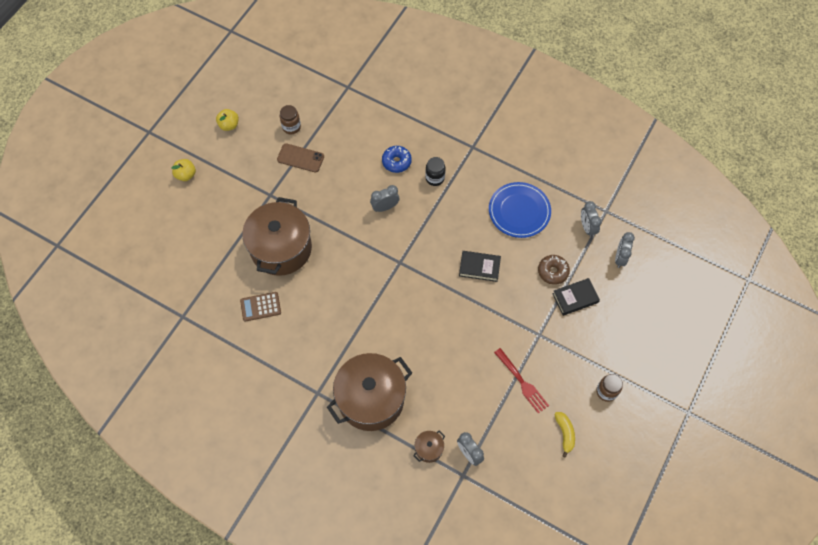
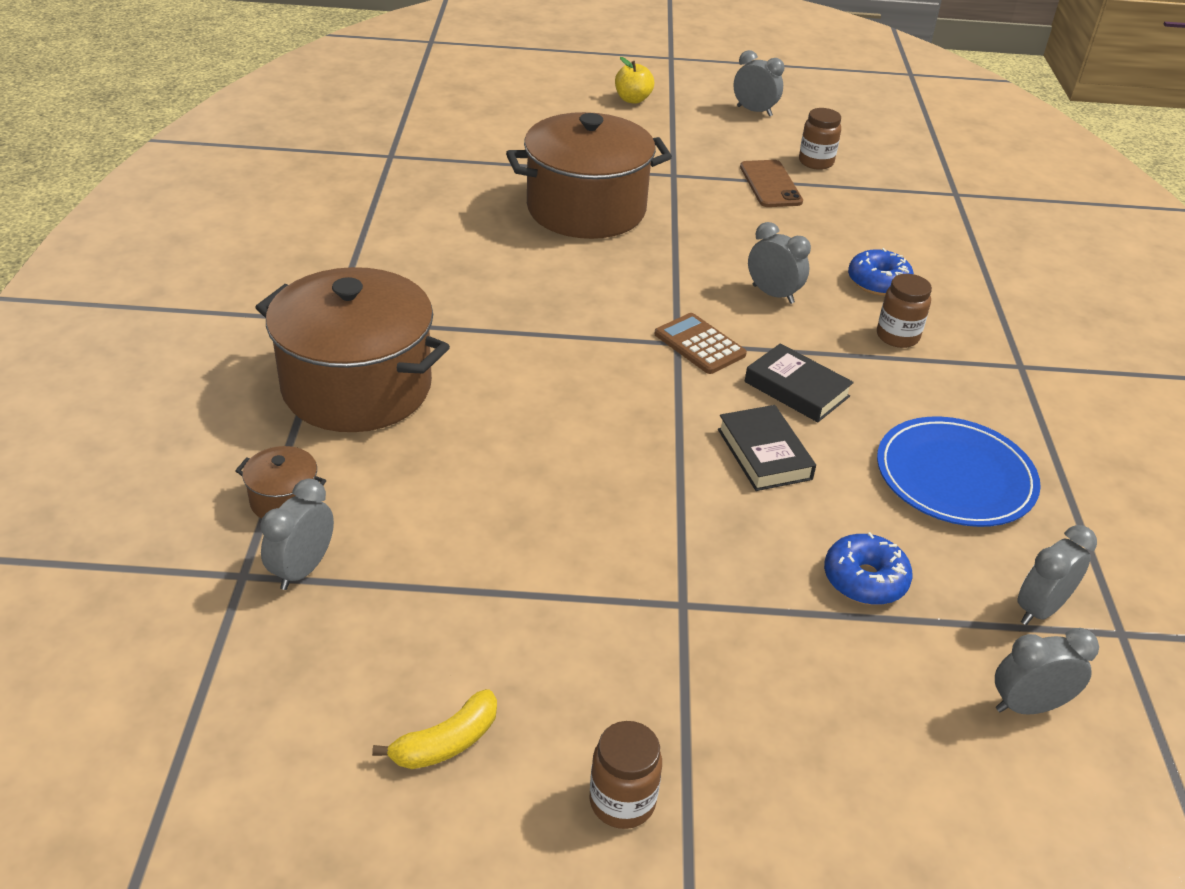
camera: 60 degrees right, 25 degrees down
(229, 125) = (754, 111): yellow apple -> grey clock
(260, 307) = (461, 218): brown calculator -> brown calculator (699, 344)
(435, 178) = (897, 336): black jar -> brown jar
(521, 382) = (537, 609): red fork -> none
(553, 271) = (864, 579): brown donut -> blue donut
(575, 298) = (834, 645): black book -> black book (796, 389)

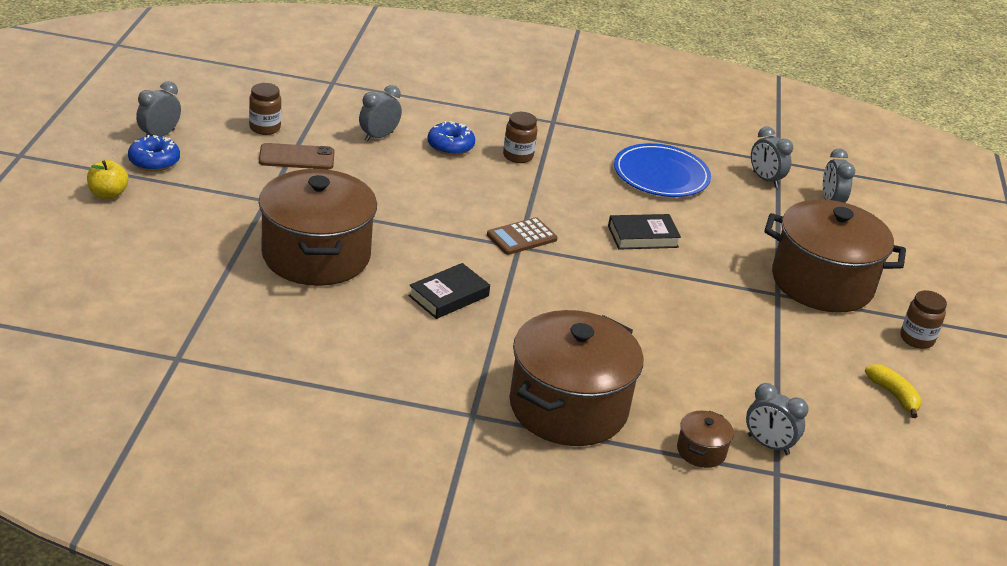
camera: 85 degrees left, 5 degrees down
(743, 668) = (822, 283): none -> brown pot
(773, 294) = (460, 192): grey clock -> grey clock (378, 136)
(796, 389) = (575, 209): black book -> black book (449, 296)
(864, 579) = (750, 227): blue donut -> blue donut (154, 161)

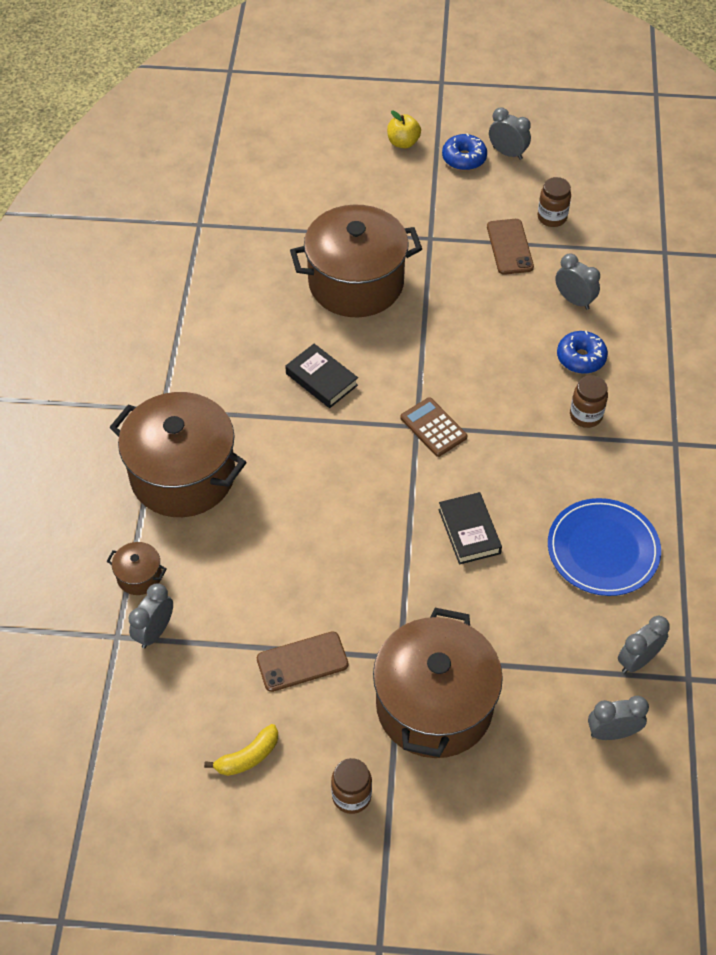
camera: 90 degrees right, 20 degrees up
(790, 350) = (302, 662): none -> brown phone

